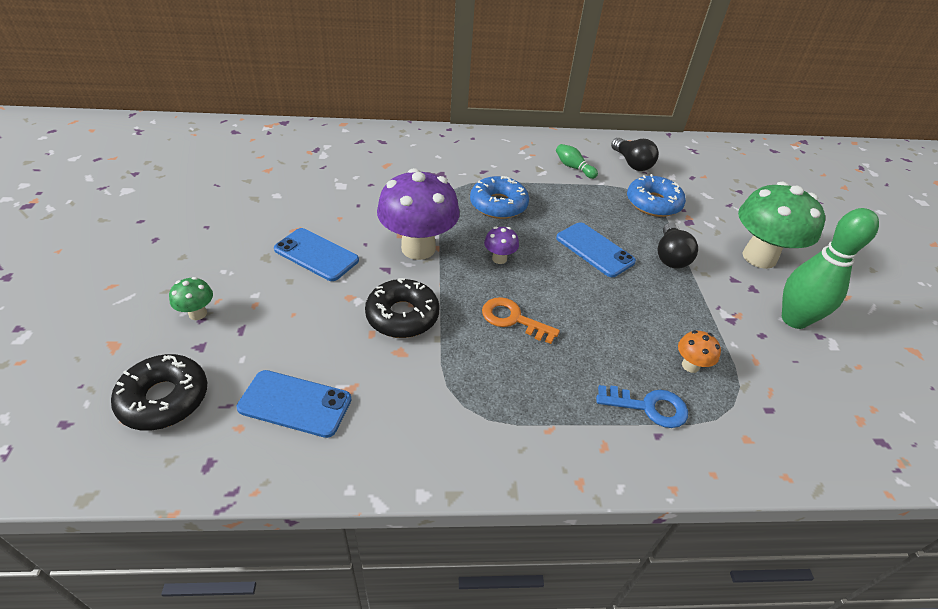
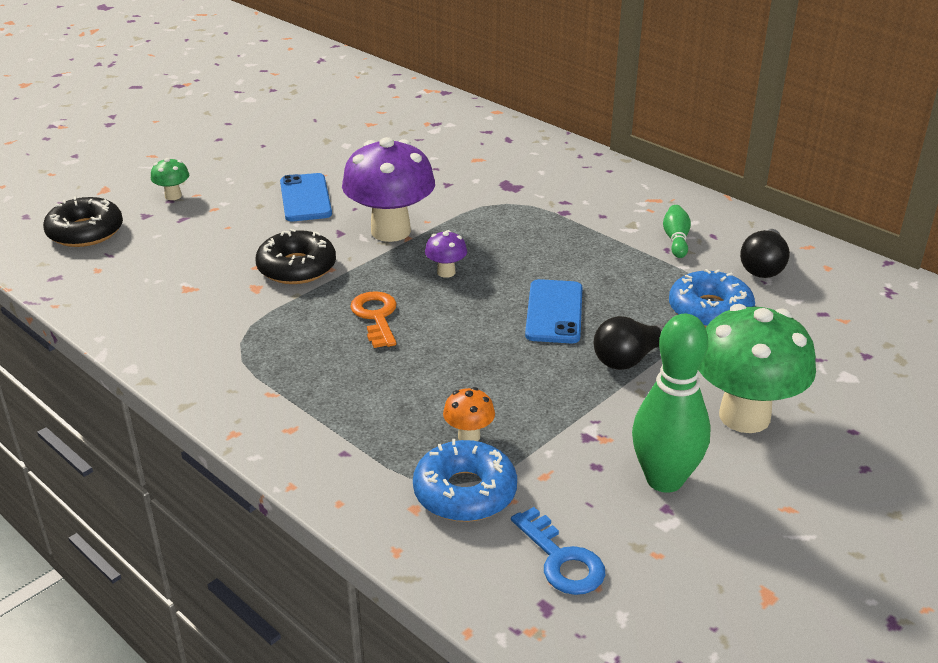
camera: 50 degrees right, 10 degrees down
(295, 403) = (145, 276): blue phone -> none
(498, 205) = (526, 234): blue donut -> blue donut (465, 492)
(648, 407) = (373, 433): blue key -> blue key (561, 559)

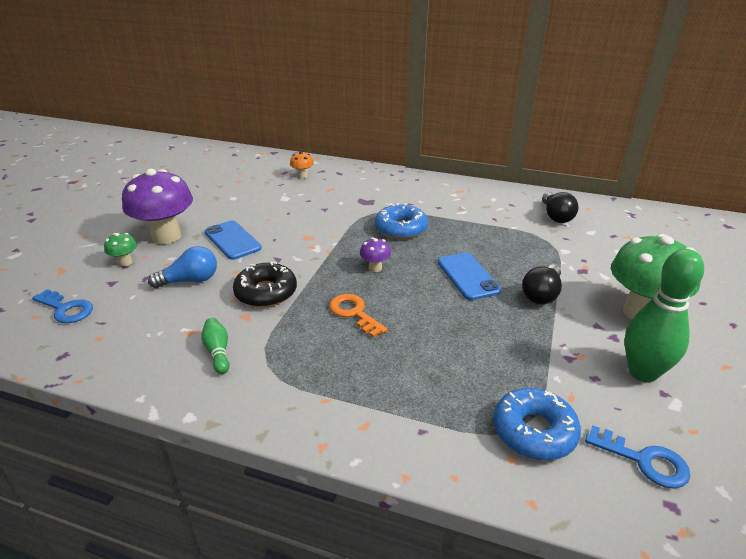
camera: 25 degrees left, 0 degrees up
(85, 232) = (66, 309): black donut -> blue key
(226, 233) = (190, 280): none -> blue light bulb
(390, 231) = (313, 249): purple mushroom -> purple mushroom (166, 236)
(469, 436) = (496, 385): orange mushroom -> orange mushroom (302, 176)
(676, 240) = (494, 212): green bowling pin -> green bowling pin (218, 352)
(710, 310) = (555, 250): blue donut -> blue donut (401, 228)

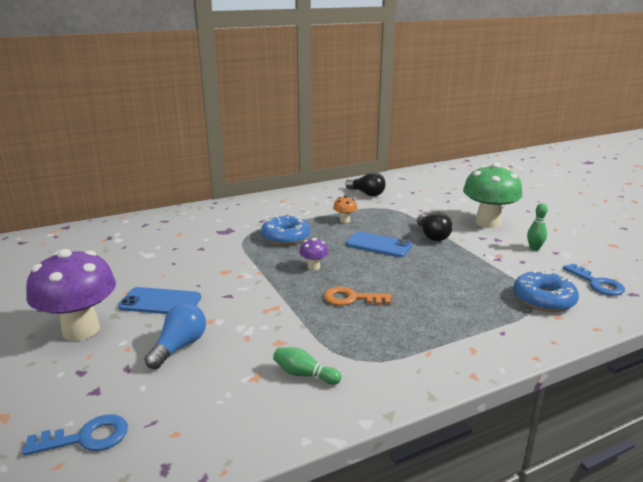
camera: 45 degrees left, 10 degrees down
(125, 262) = (76, 369): green mushroom -> none
(266, 292) = (264, 320): black donut -> none
(302, 176) = (134, 234): orange mushroom -> orange mushroom (345, 220)
(642, 372) = (534, 248): green bowling pin -> green bowling pin, size x0.49
(644, 461) = (597, 283): blue key -> blue key turned 75 degrees clockwise

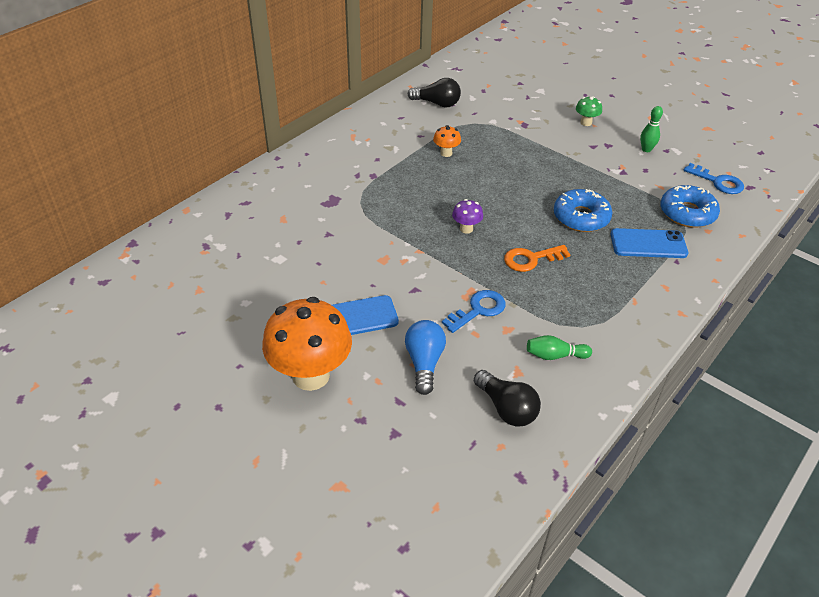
camera: 25 degrees left, 20 degrees up
(81, 330) = (311, 375): purple mushroom -> orange mushroom
(86, 437) = (433, 476): blue key -> blue key (478, 310)
(285, 237) = (404, 194): blue donut -> blue donut (581, 217)
(378, 245) = (505, 181): blue phone -> blue phone (648, 244)
(432, 236) = (546, 155): black light bulb -> black light bulb (506, 408)
(488, 223) = (586, 122): green mushroom -> green mushroom, size x0.44

